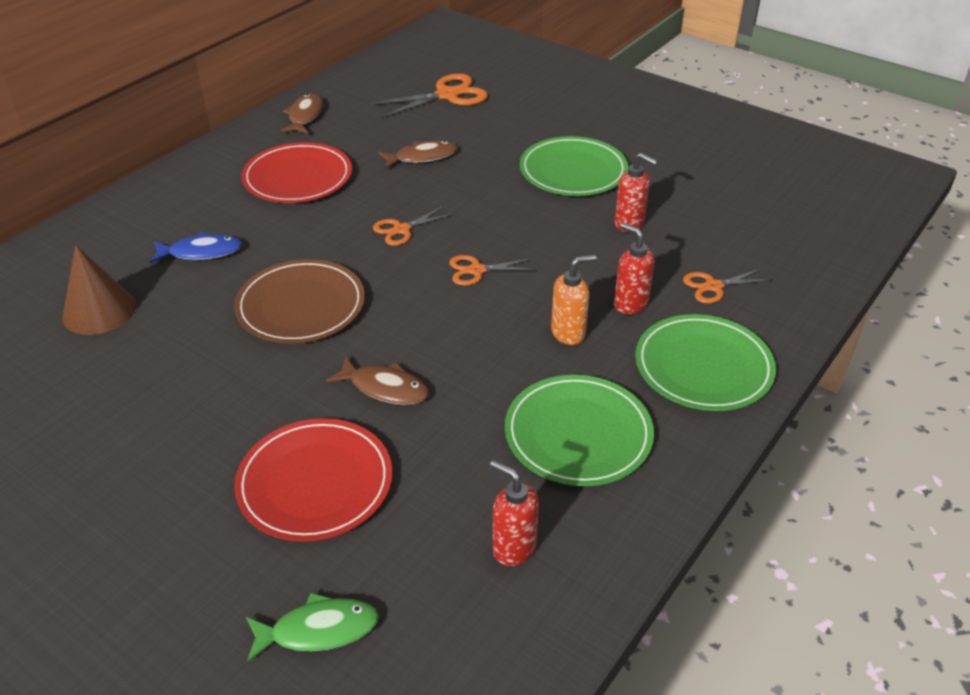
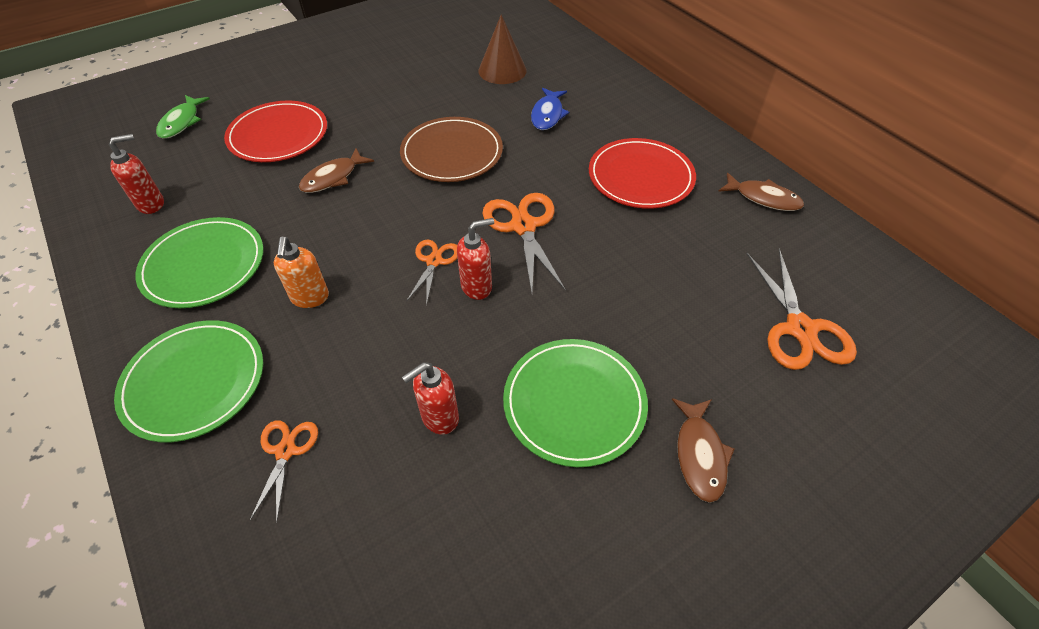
camera: 110 degrees right, 10 degrees up
(401, 229) = (523, 226): orange scissors -> orange scissors, size x1.70
(422, 157) = (651, 270): brown fish -> brown fish (699, 454)
(630, 304) = (313, 360): red soap dispenser -> red soap dispenser (477, 286)

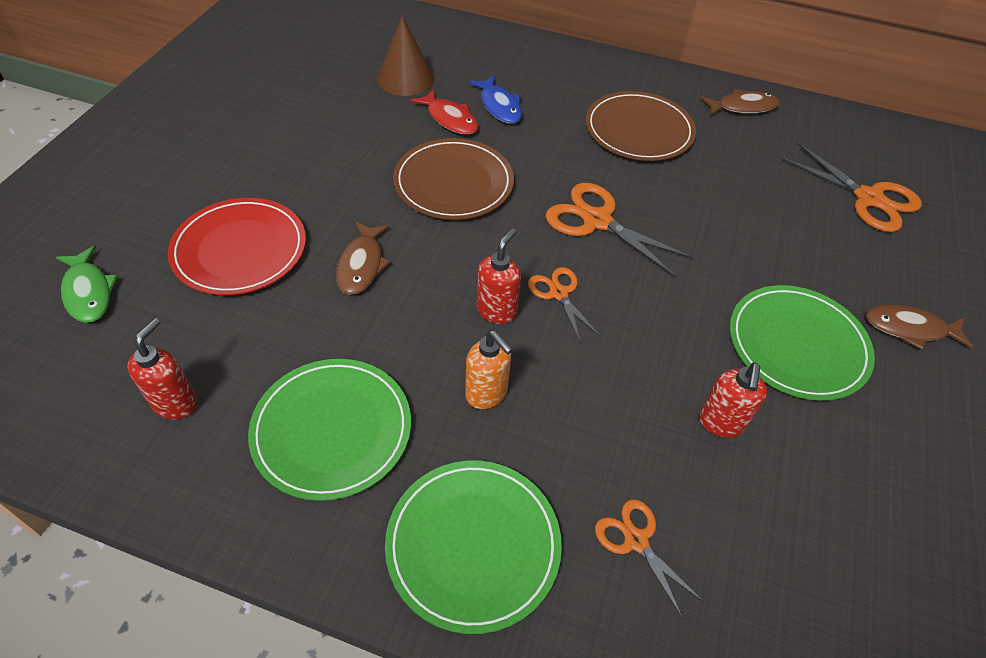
camera: 40 degrees left, 0 degrees up
(477, 286) = (621, 295): red soap dispenser -> red soap dispenser (497, 310)
(500, 109) = (450, 119): none -> red fish
(640, 177) = (639, 130): red plate -> brown plate
(699, 454) = (909, 328): brown fish -> brown fish turned 135 degrees clockwise

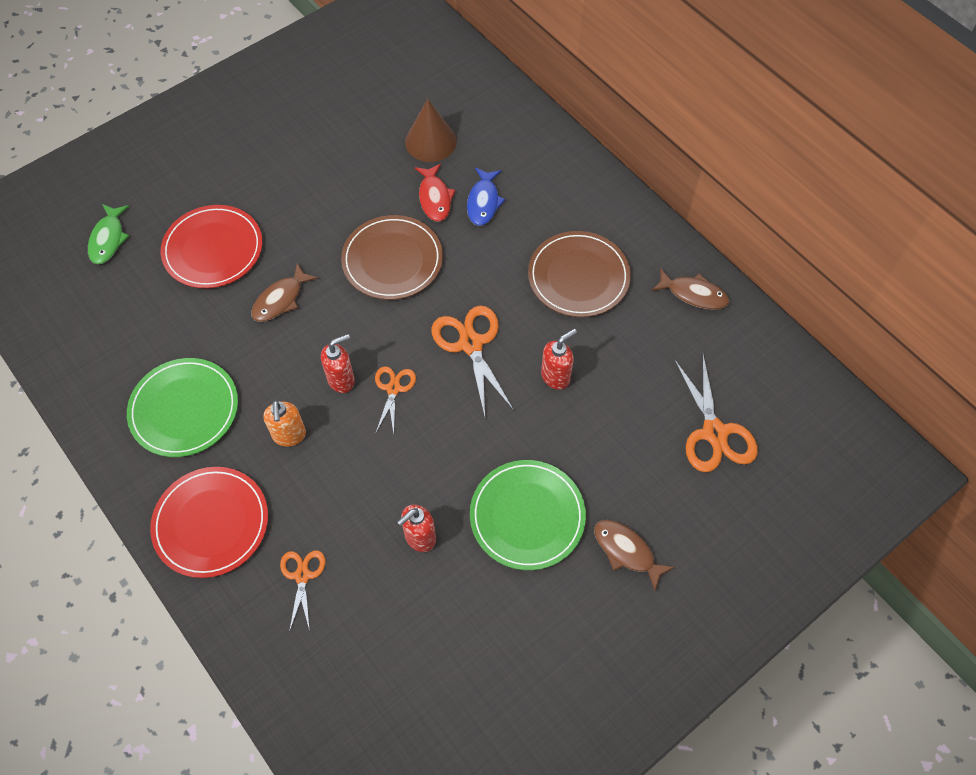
camera: 35 degrees right, 10 degrees up
(176, 403) = (112, 344): red soap dispenser -> red soap dispenser (556, 376)
(473, 545) = (211, 523): green plate -> red plate

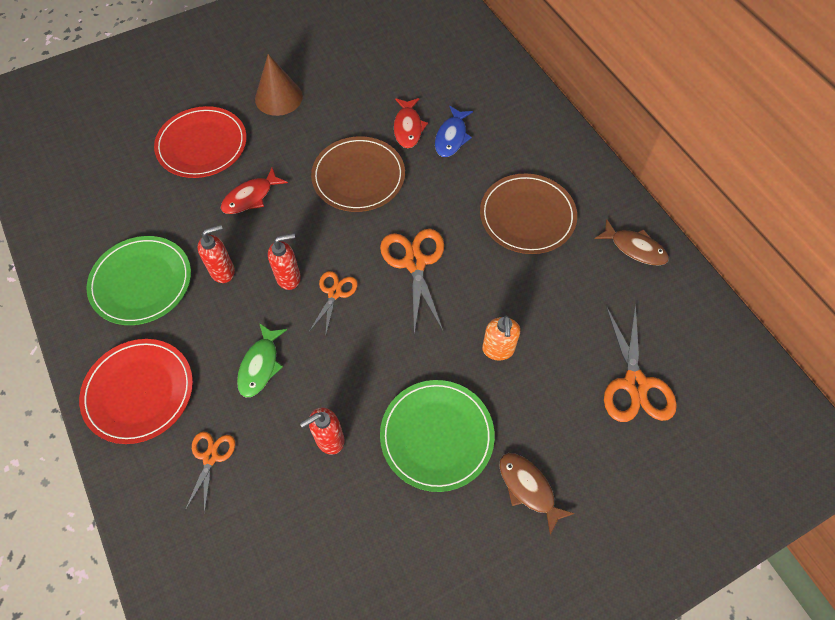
camera: 10 degrees right, 0 degrees up
(108, 239) = (114, 124): green fish -> green fish (260, 365)
(280, 299) = (250, 197): brown fish -> red fish
(289, 435) = (229, 321): orange soap dispenser -> orange soap dispenser (498, 350)
(430, 141) = (414, 79): brown cone -> brown cone (278, 97)
(556, 376) = (489, 305): red soap dispenser -> red soap dispenser (223, 271)

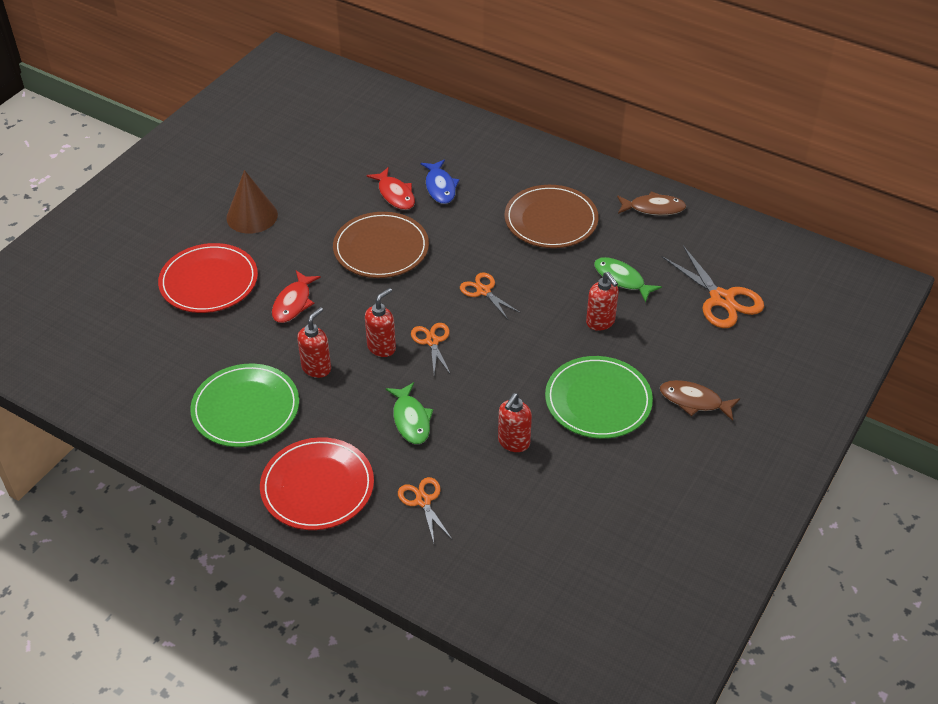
camera: 30 degrees left, 15 degrees down
(415, 262) = (483, 291): orange scissors -> orange scissors, size x0.59
(498, 350) = (600, 322): orange soap dispenser -> red soap dispenser
(550, 312) = (621, 279): none -> green fish

